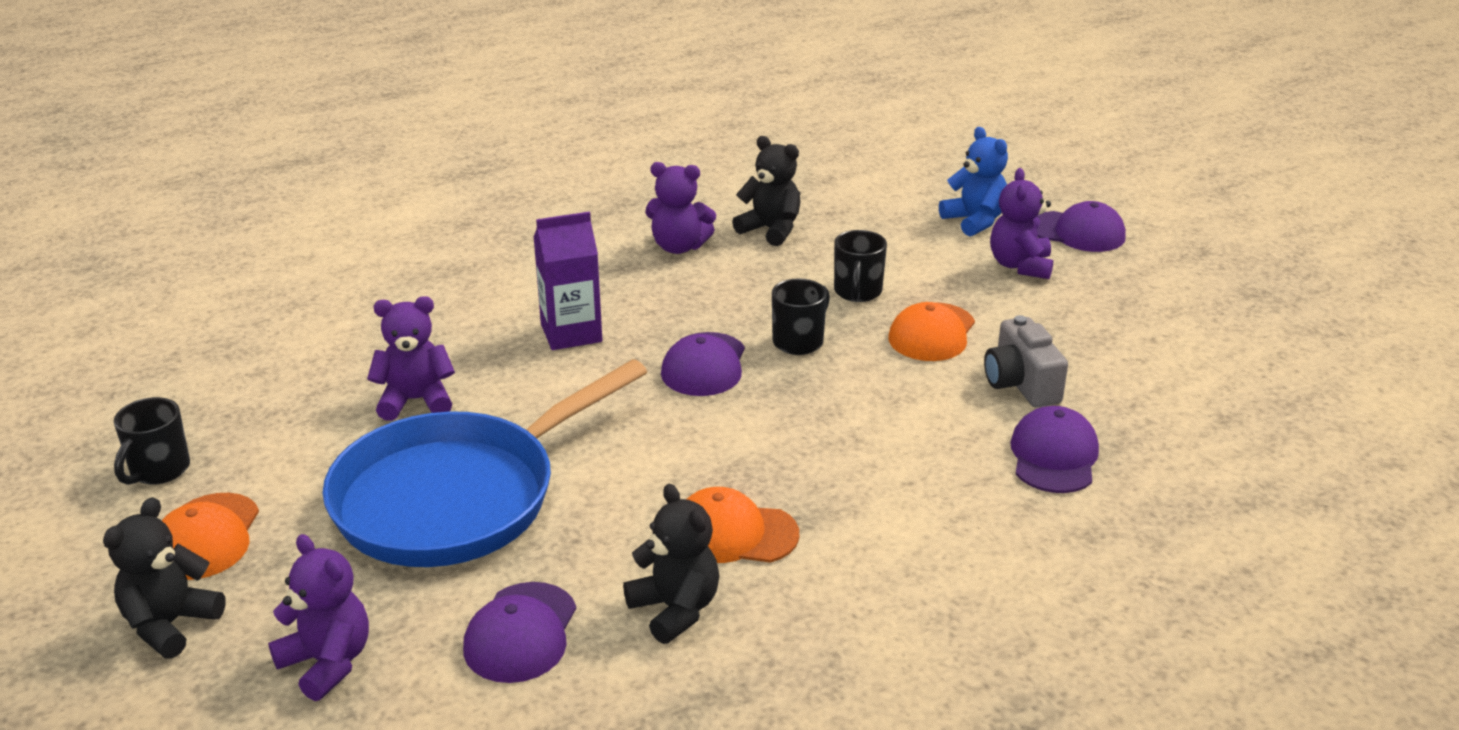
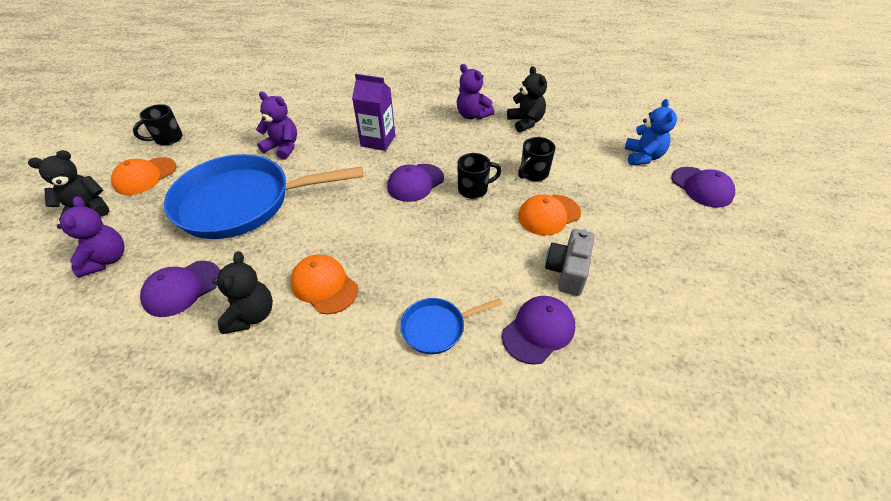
camera: 35 degrees right, 15 degrees up
(937, 507) = (437, 327): none -> blue pan
(1020, 266) = (643, 194): purple teddy bear -> none

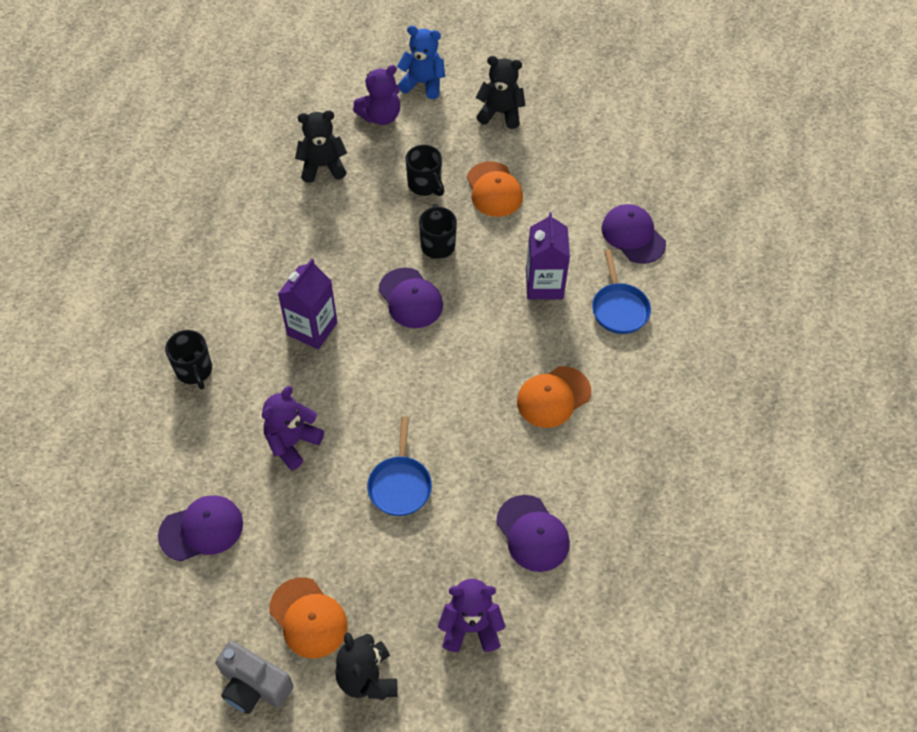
camera: 80 degrees left, 10 degrees up
(168, 139) = (218, 604): black mug -> black mug (194, 371)
(243, 202) = (400, 484): blue pan -> blue pan, size x0.44
(251, 315) = (580, 462): black teddy bear -> black teddy bear (500, 113)
(451, 263) = (544, 284): none -> purple carton
(472, 115) = (288, 217): purple teddy bear -> purple teddy bear (380, 116)
(567, 271) = (571, 197): grey camera -> grey camera (254, 686)
(701, 187) = (483, 57): purple cap -> purple cap (201, 529)

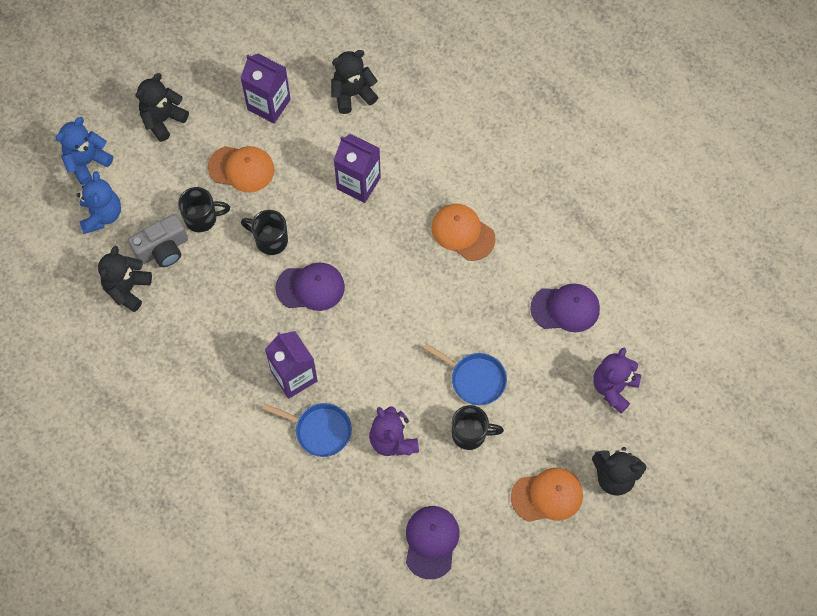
camera: 60 degrees left, 10 degrees up
(194, 371) = (280, 486): black mug -> black mug (470, 434)
(254, 686) = (579, 557): grey camera -> grey camera (163, 249)
(380, 116) = (102, 215): purple teddy bear -> blue teddy bear
(553, 397) = (463, 233): orange cap -> orange cap turned 135 degrees clockwise
(573, 179) = (269, 104): none -> purple carton
(619, 308) = (413, 143): blue pan -> blue pan (319, 430)
(633, 236) = (352, 94): purple cap -> black teddy bear

